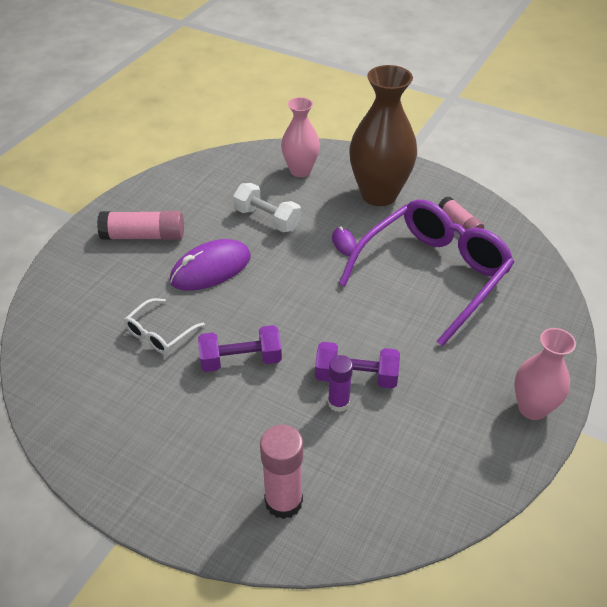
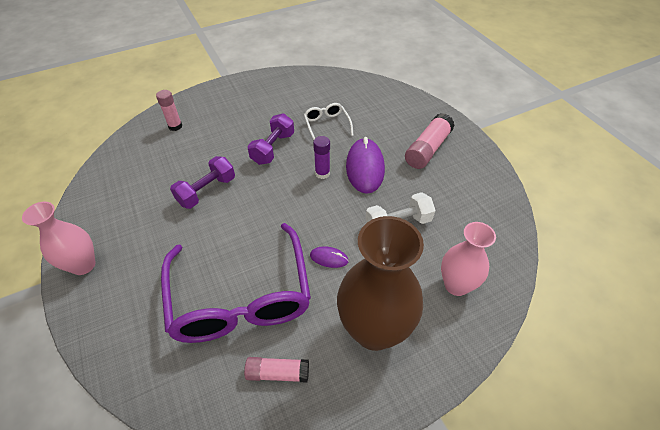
camera: 125 degrees right, 5 degrees up
(283, 501) = (175, 126): pink glue stick -> pink glue stick, size x0.64
(338, 403) = (200, 173): purple glue stick -> purple glue stick (322, 173)

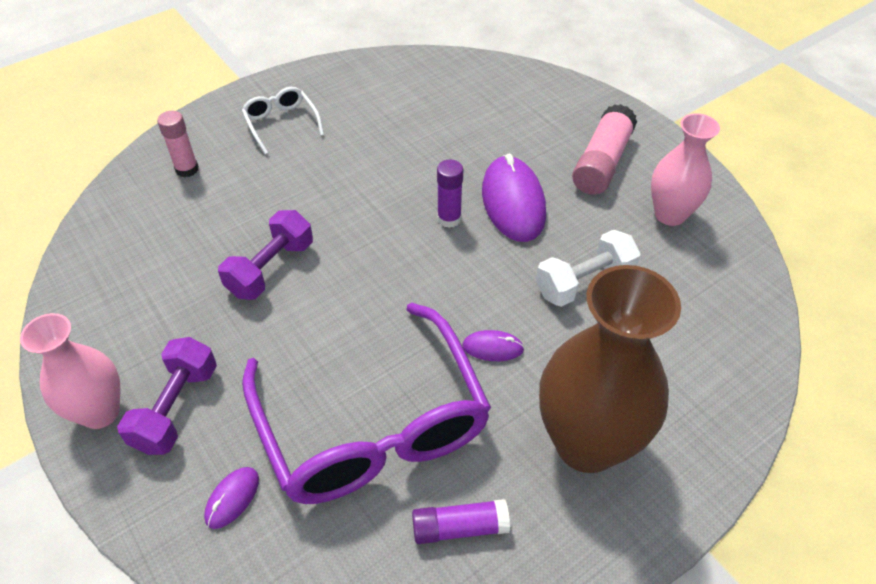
camera: 10 degrees left, 0 degrees up
(143, 331) = (232, 498): none -> purple mouse
(273, 148) = (360, 188): purple dumbbell -> purple dumbbell (176, 408)
(278, 373) = (459, 527): pink glue stick -> purple glue stick
(327, 125) = (436, 141): white glasses -> white glasses (281, 123)
(456, 285) = (690, 361): pink vase -> pink vase (670, 214)

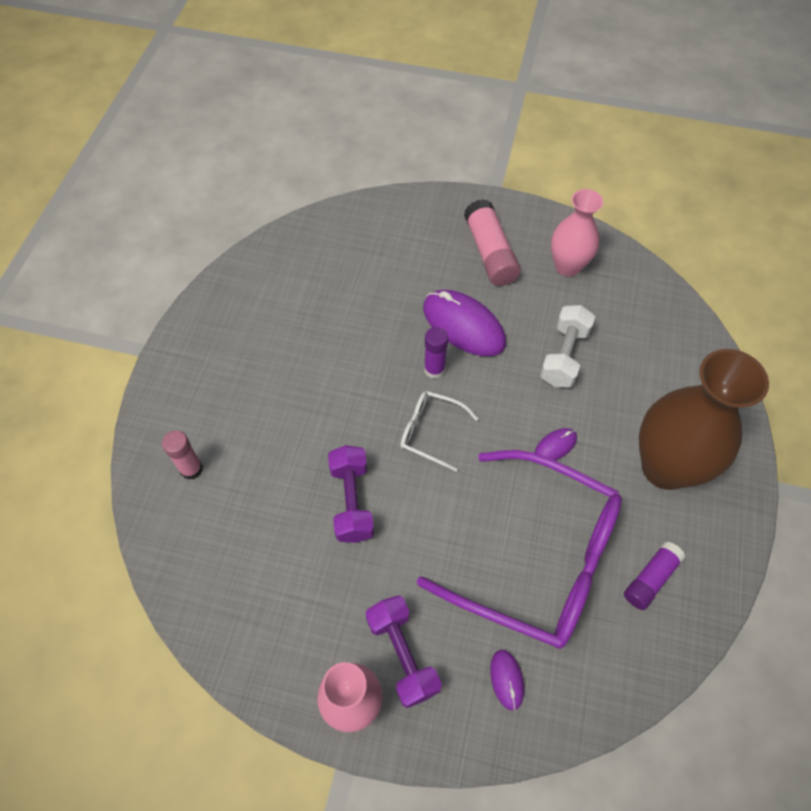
camera: 40 degrees left, 10 degrees up
(281, 123) = (224, 375): white glasses -> white glasses (430, 431)

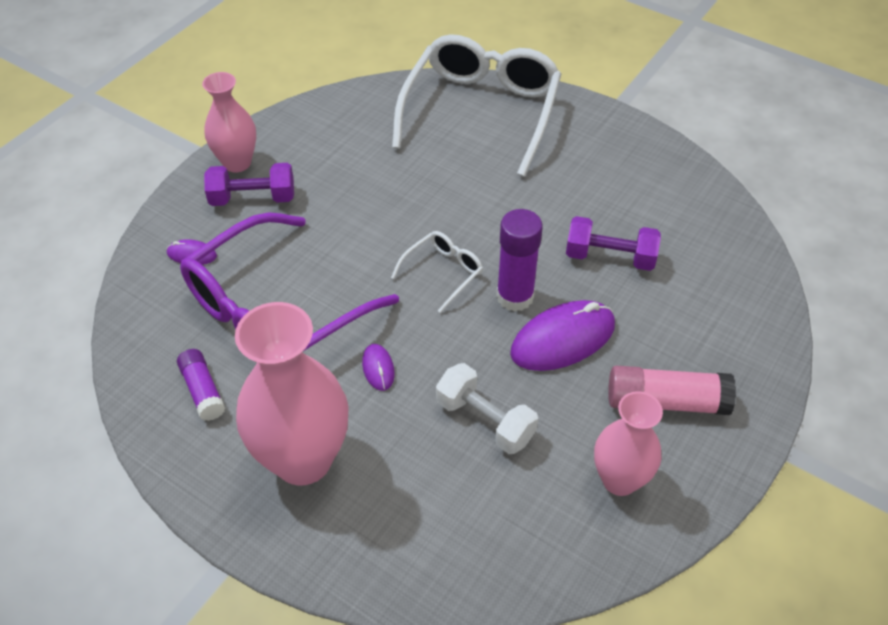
camera: 110 degrees right, 10 degrees down
(191, 469) = (481, 111): pink glue stick -> white glasses
(352, 501) = (400, 200): purple dumbbell -> purple dumbbell (610, 257)
(434, 369) = (515, 297): purple glue stick -> purple glue stick, size x1.57
(665, 467) = (303, 459): brown vase -> pink vase

